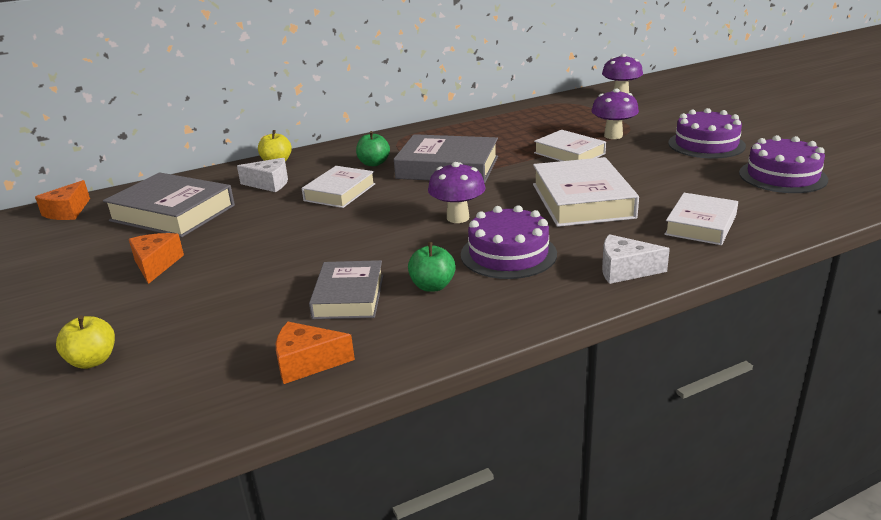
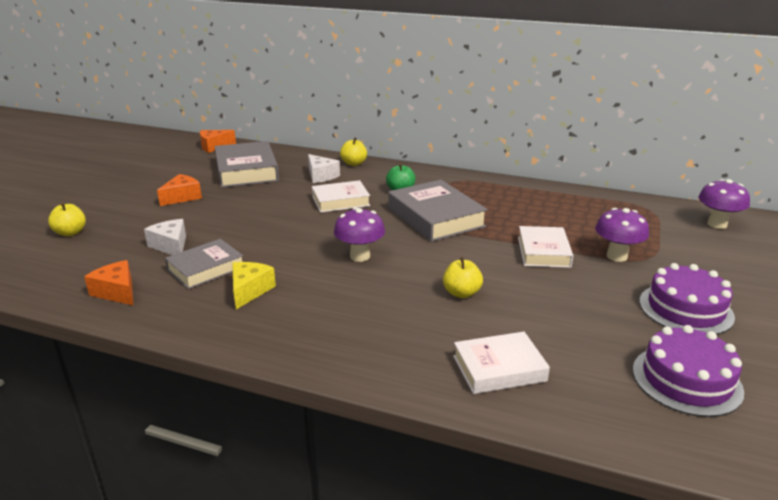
camera: 45 degrees right, 0 degrees up
(432, 286) = (249, 291): green apple -> yellow cheese
(508, 254) = (329, 299): purple cake -> none
(582, 201) = (461, 293): white book -> yellow apple
(625, 270) = (364, 360): white cheese -> white cheese (171, 246)

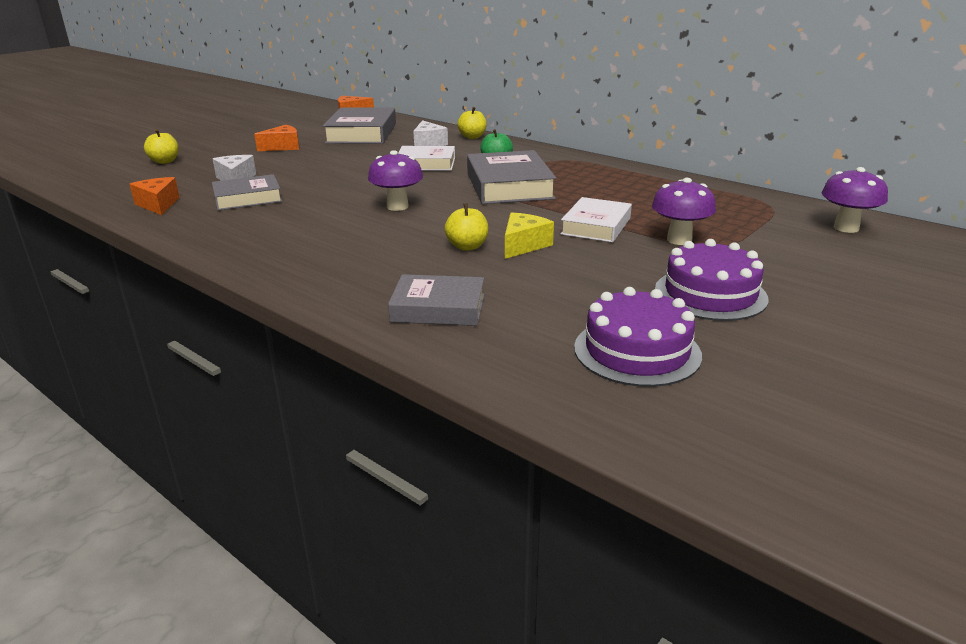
camera: 20 degrees right, 0 degrees up
(249, 291) = (268, 218): yellow cheese -> yellow cheese (523, 245)
(499, 368) = (438, 308): white book -> grey book

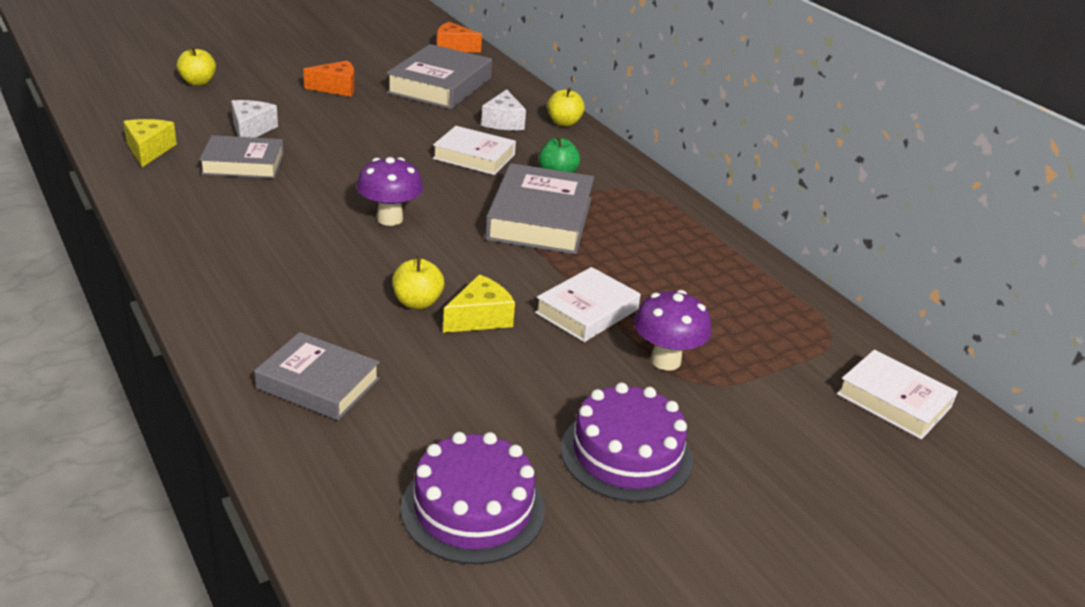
camera: 15 degrees right, 5 degrees up
(158, 205) = (149, 150): orange cheese -> yellow cheese
(846, 228) = (893, 401): purple mushroom -> white book

